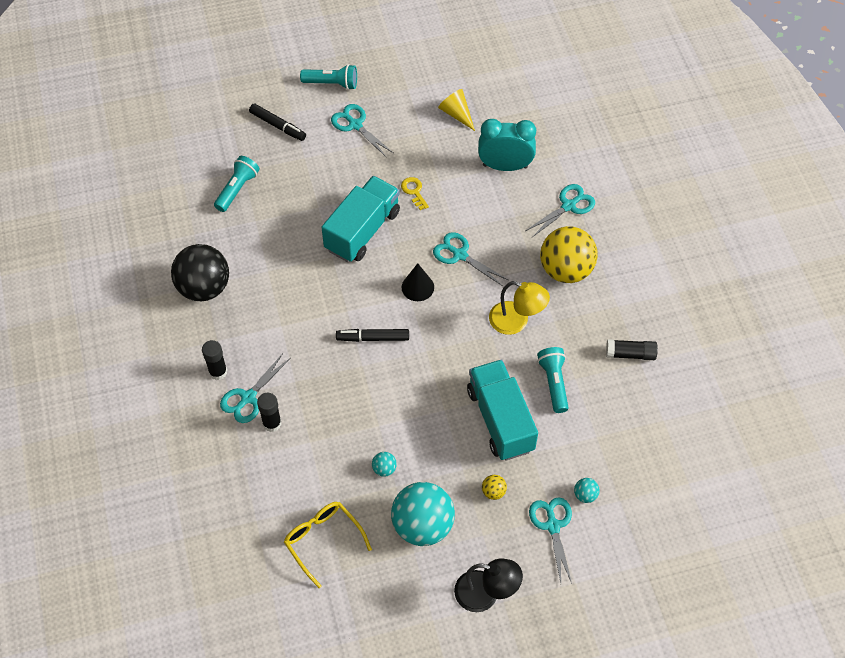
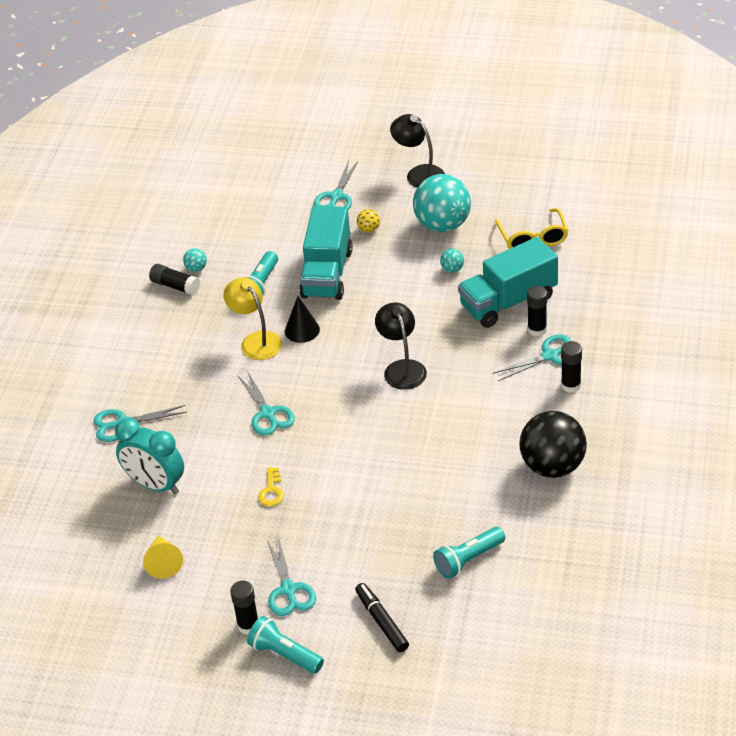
camera: 150 degrees left, 15 degrees down
(362, 230) = (352, 469): turquoise truck -> turquoise truck (508, 302)
(368, 93) = (248, 625): none -> black glue stick
(373, 338) = (402, 368): black marker -> black lamp
(417, 287) = (330, 398): black cone -> black cone (302, 330)
(566, 270) = (175, 368): yellow ball -> none
(585, 495) = (295, 207): turquoise ball -> turquoise ball (196, 268)

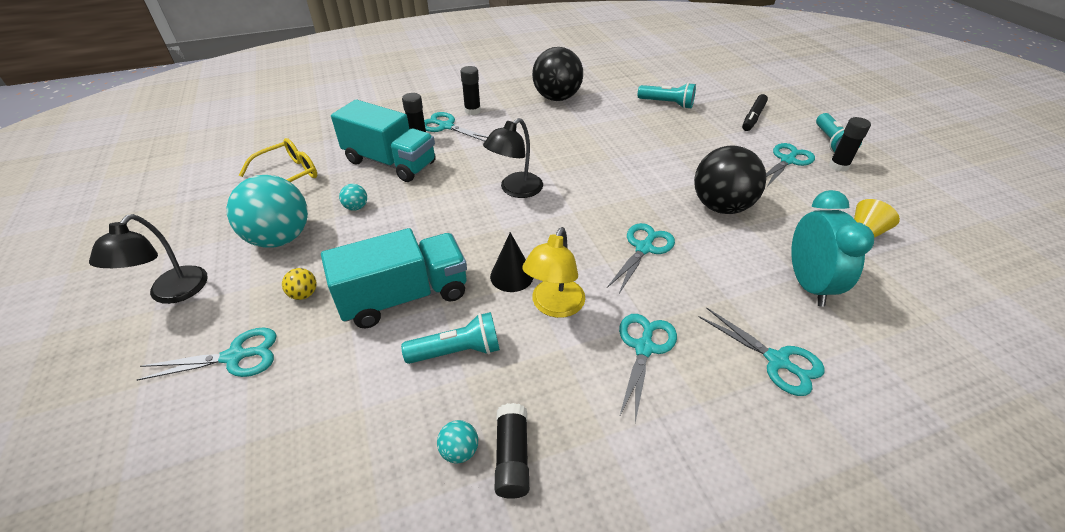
camera: 125 degrees left, 0 degrees up
(188, 367) = (644, 348): none -> turquoise scissors
(271, 491) = (721, 206): yellow key -> black ball

